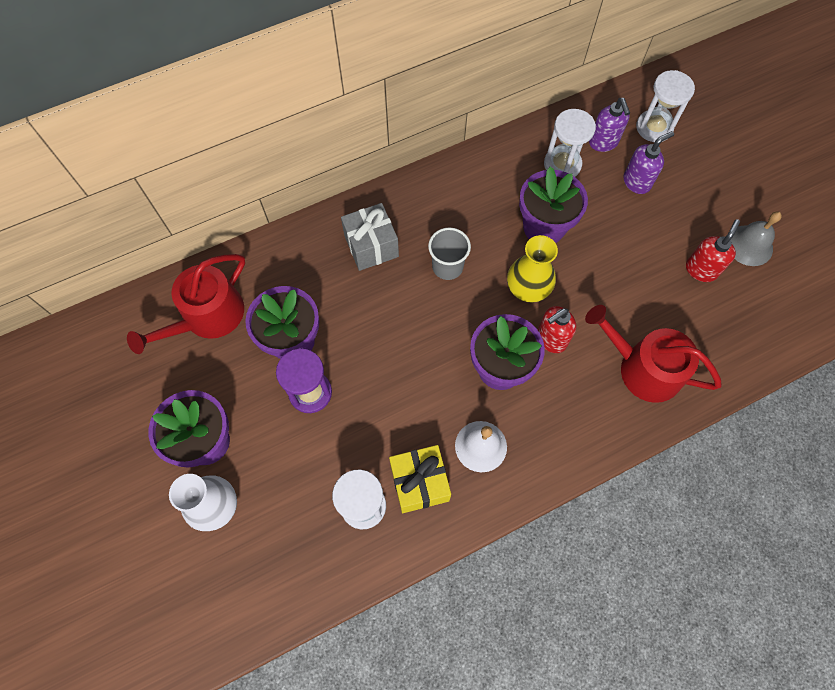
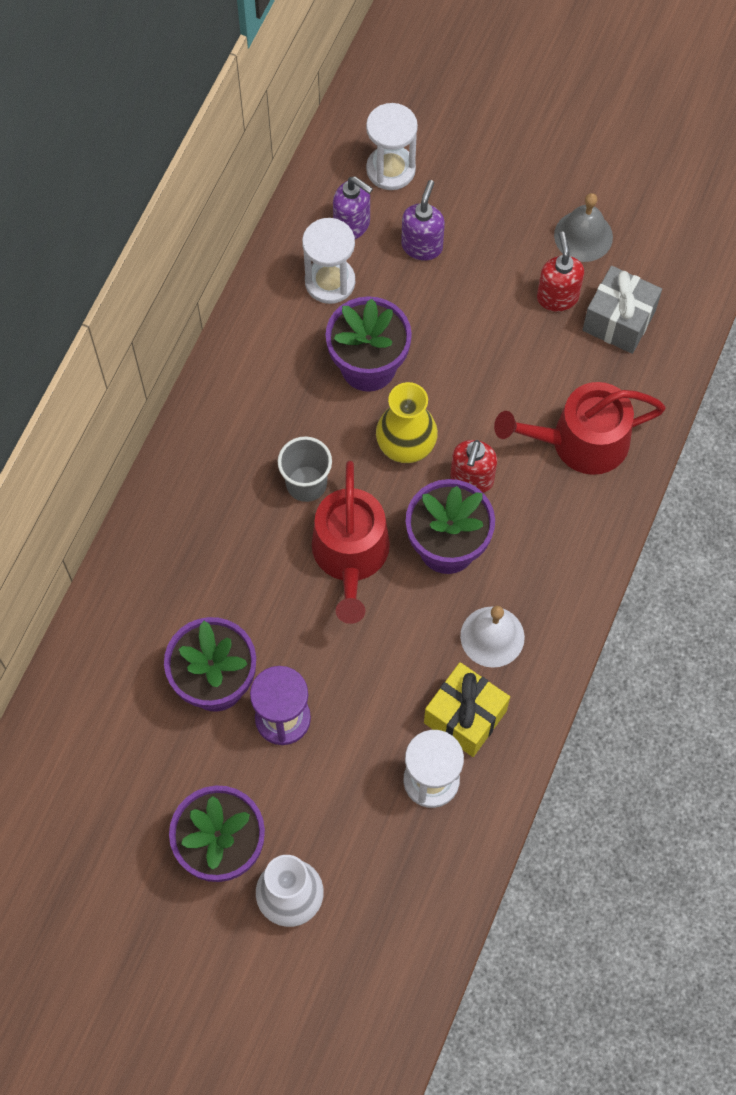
camera: 40 degrees left, 0 degrees up
(207, 317) = (103, 729): red watering can -> red watering can (351, 555)
(371, 246) = (207, 522): grey gift -> grey gift (618, 321)

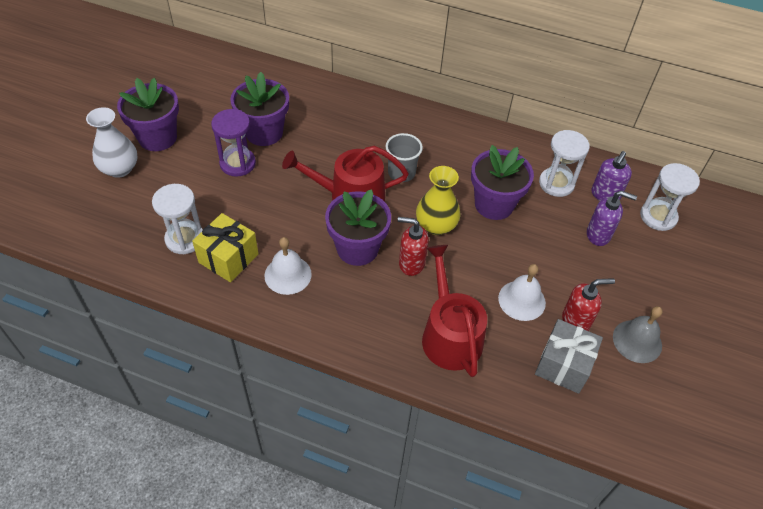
camera: 85 degrees right, 15 degrees down
(527, 353) = (521, 300): none -> white bell

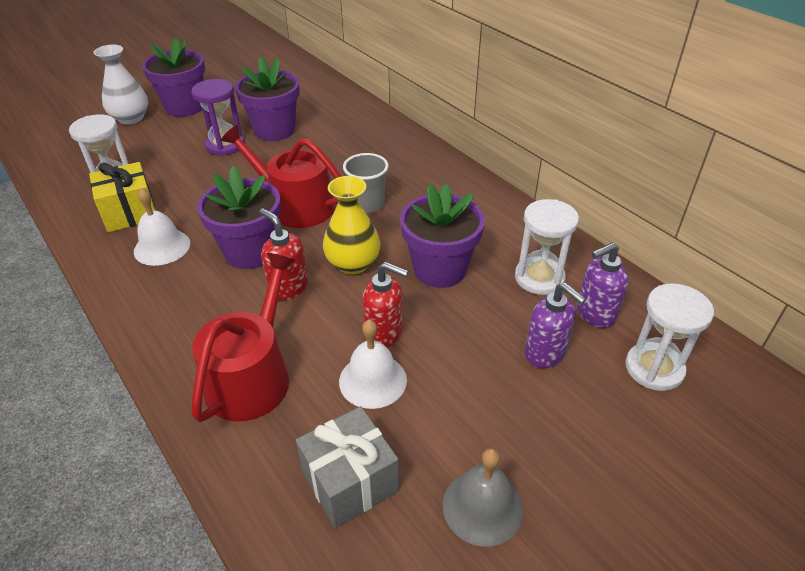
camera: 35 degrees right, 10 degrees down
(576, 321) = (418, 437): red soap dispenser -> red soap dispenser (384, 333)

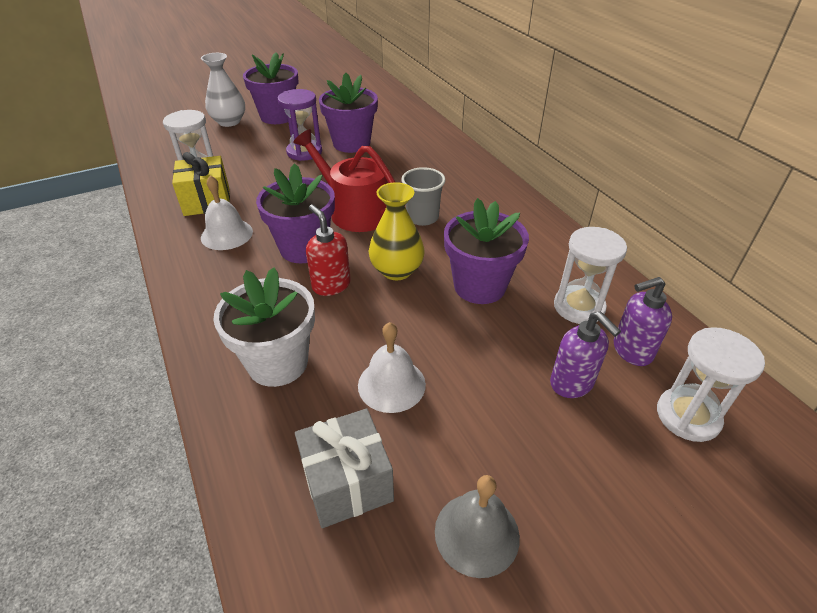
camera: 10 degrees right, 0 degrees up
(252, 375) = (278, 363): red watering can -> white flower pot
(384, 333) = (412, 340): red soap dispenser -> none

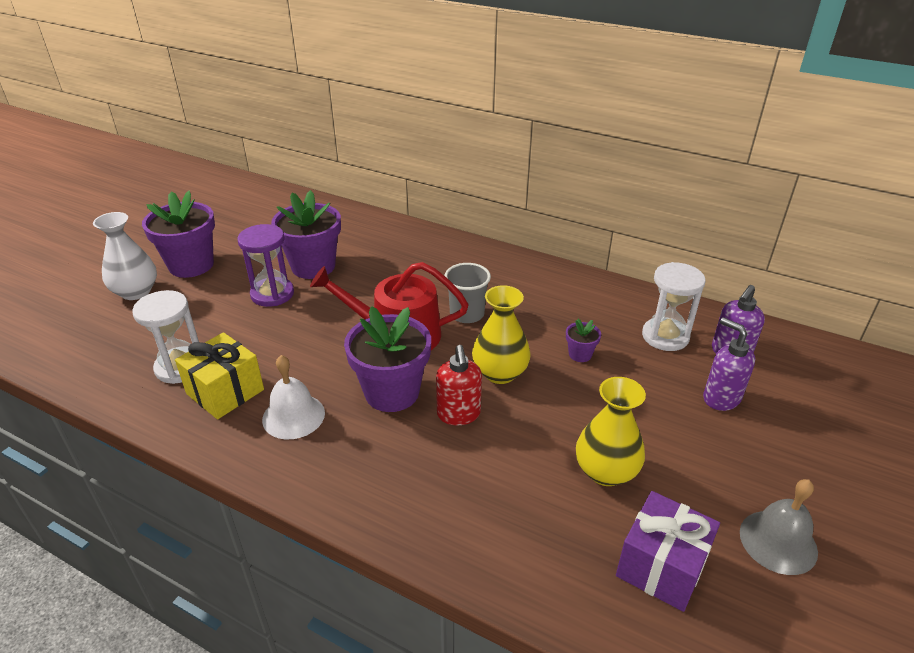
camera: 35 degrees left, 5 degrees down
(278, 363) = (495, 508): white flower pot -> none
(331, 285) = (458, 414): red soap dispenser -> red soap dispenser turned 120 degrees counterclockwise
(347, 482) = (661, 566): grey gift -> purple gift
(391, 384) = (605, 471): white bell -> yellow vase
(479, 286) = (580, 354): purple flower pot -> purple flower pot, size x0.45
(572, 383) = (721, 398): purple soap dispenser -> purple soap dispenser turned 150 degrees counterclockwise
(688, 416) = (805, 382): white hourglass -> none

